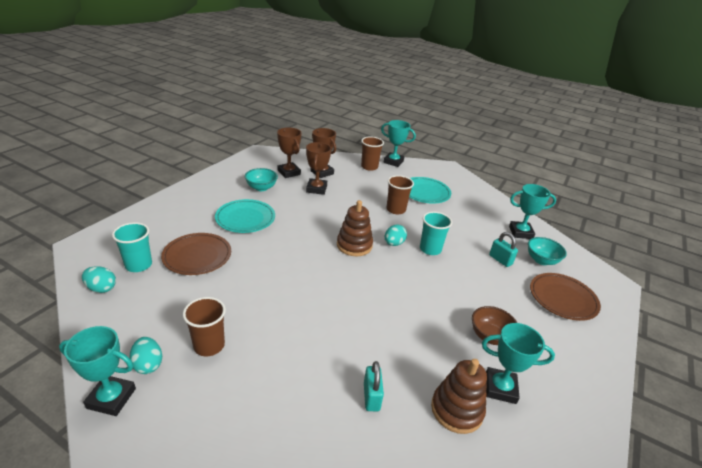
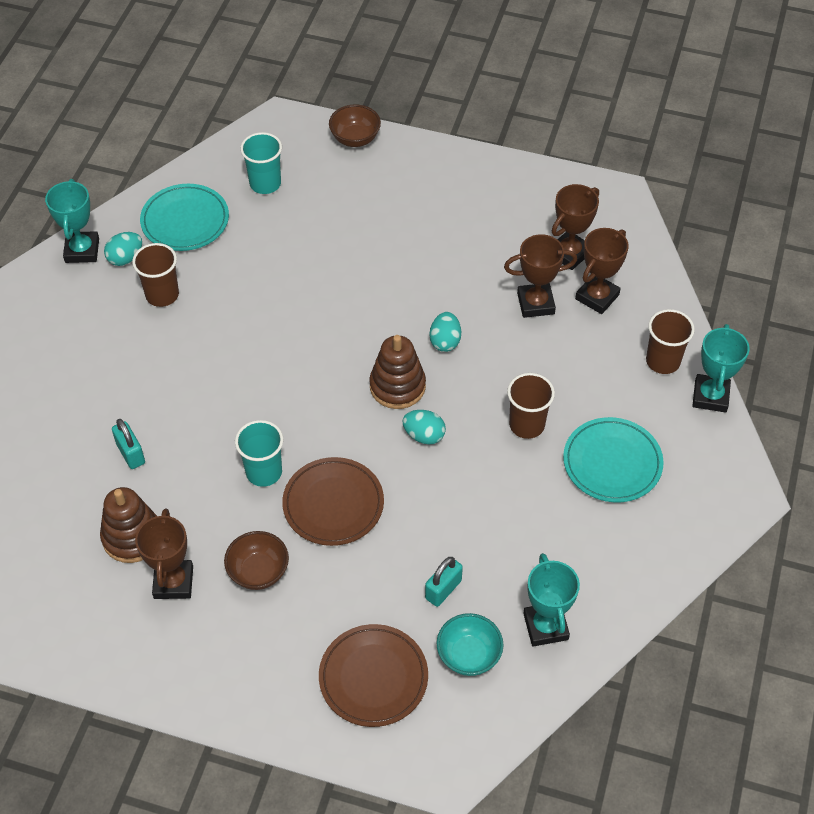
camera: 80 degrees right, 20 degrees up
(101, 288) = (216, 173): turquoise egg -> turquoise egg (445, 341)
(136, 218) = (355, 138): none -> brown bowl
(197, 256) = (302, 228): brown plate -> brown plate (333, 504)
(245, 218) = (406, 245): turquoise plate -> turquoise plate (185, 221)
(261, 188) = (500, 235): turquoise bowl -> none
(371, 397) = (131, 453): turquoise padlock -> turquoise padlock turned 75 degrees clockwise
(430, 249) = (430, 486): turquoise cup -> turquoise cup (264, 472)
(500, 388) = (173, 582): turquoise trophy -> brown trophy

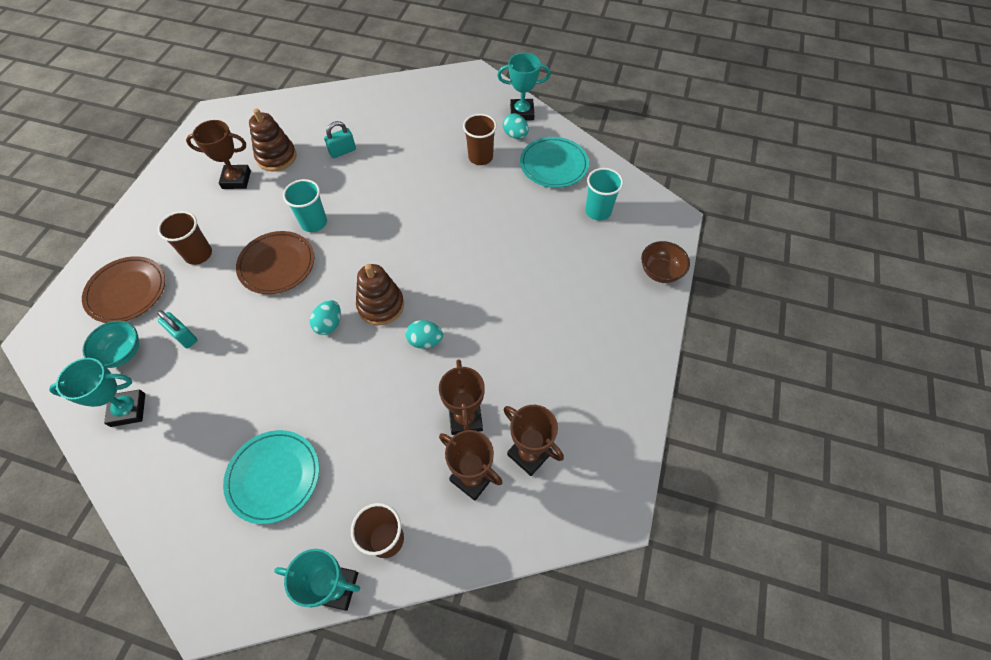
camera: 90 degrees right, 5 degrees up
(258, 572) = (232, 223): brown bowl -> none
(526, 425) = (327, 404): brown cup -> brown cup (198, 254)

